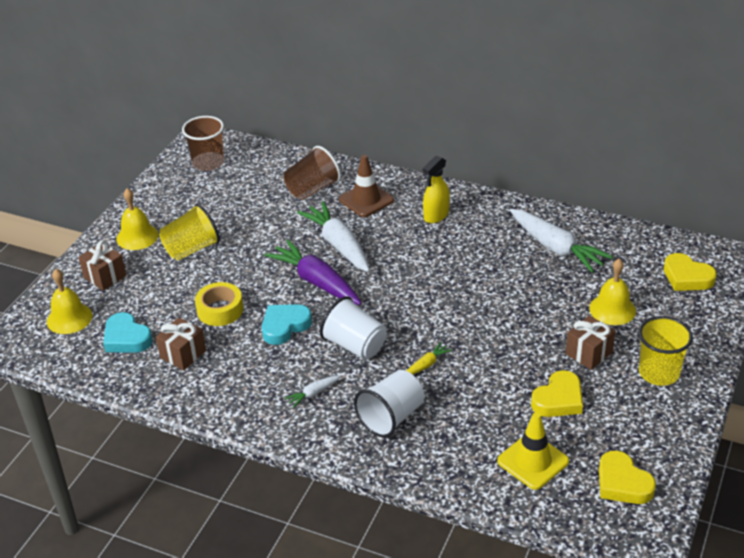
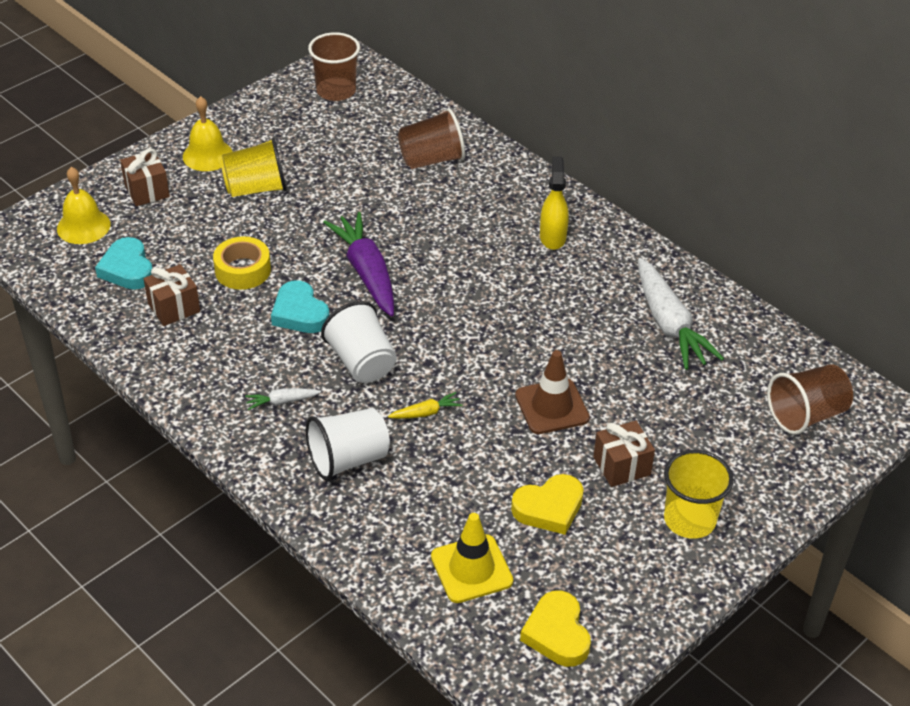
camera: 20 degrees right, 5 degrees up
(285, 326) = (300, 313): turquoise heart -> turquoise heart turned 105 degrees counterclockwise
(338, 244) = (418, 236): white carrot -> none
(366, 200) = (484, 192): brown traffic cone -> brown traffic cone (552, 407)
(436, 215) = (552, 237): yellow spray bottle -> yellow spray bottle turned 120 degrees clockwise
(612, 309) = (686, 423): yellow bell -> none
(687, 277) = (806, 415): yellow heart -> brown cup

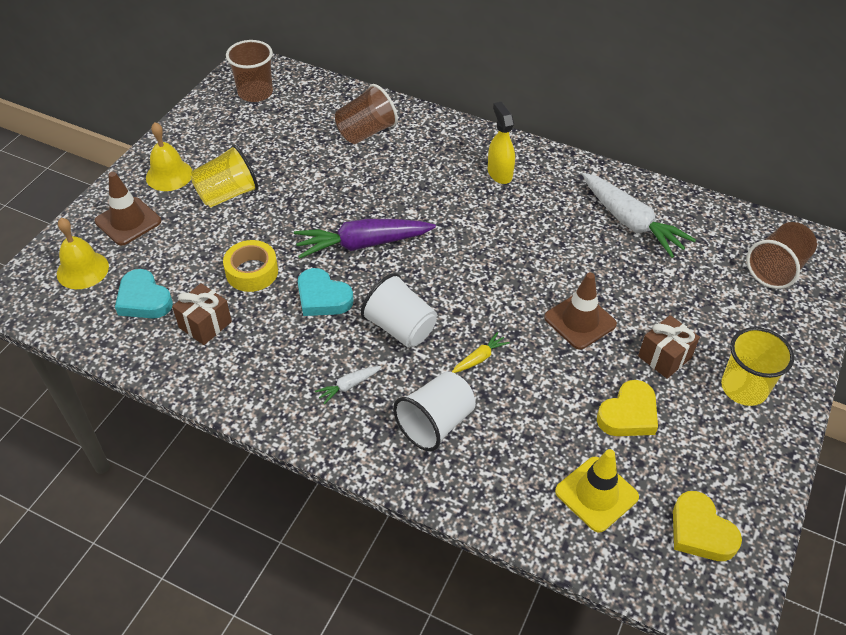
camera: 20 degrees left, 5 degrees up
(147, 191) = (128, 221): brown gift -> brown traffic cone
(366, 272) = (362, 244): purple carrot -> purple carrot turned 60 degrees counterclockwise

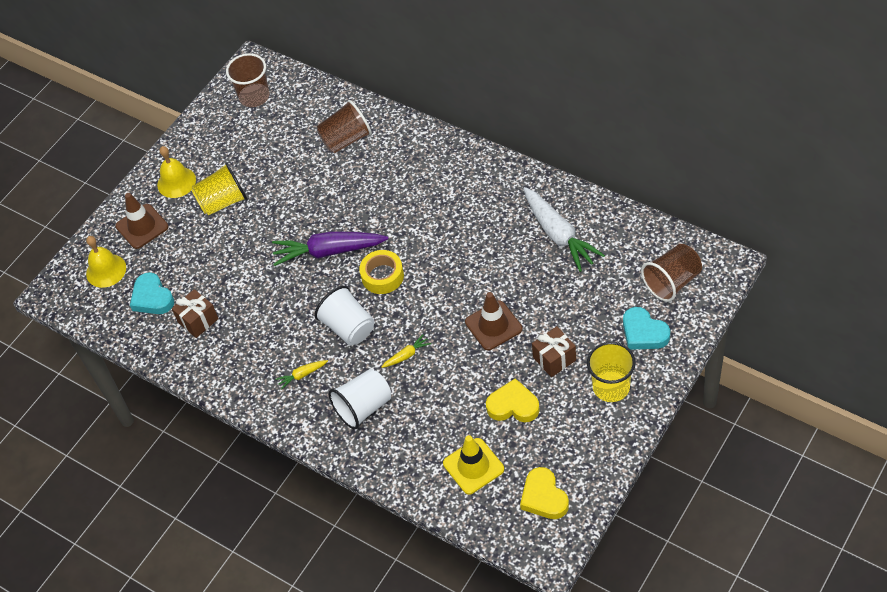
camera: 15 degrees right, 5 degrees up
(252, 272) = (237, 275): yellow tape -> yellow tape (382, 276)
(322, 297) = (291, 299): turquoise heart -> turquoise heart (643, 333)
(348, 386) = (302, 375): white carrot -> yellow carrot
(499, 173) = (455, 183): yellow spray bottle -> none
(628, 414) = (513, 405): yellow heart -> yellow heart turned 135 degrees counterclockwise

